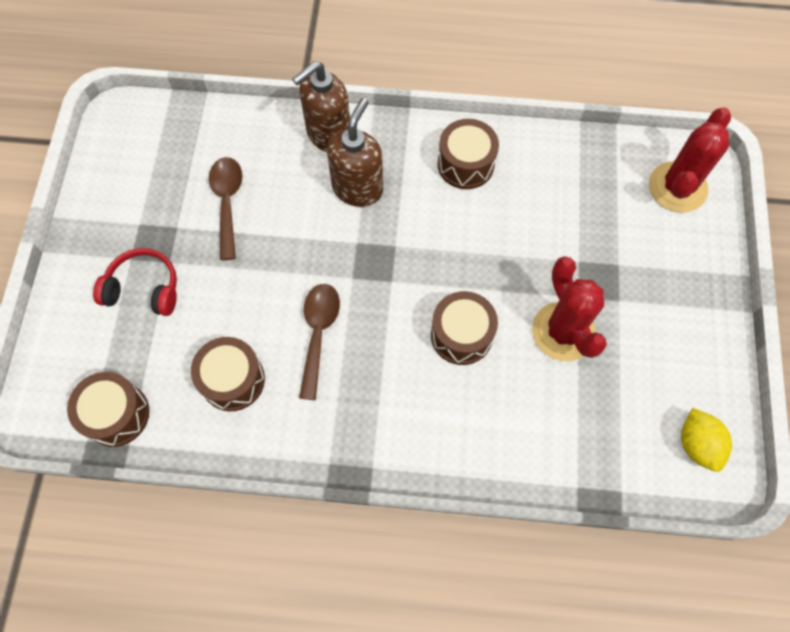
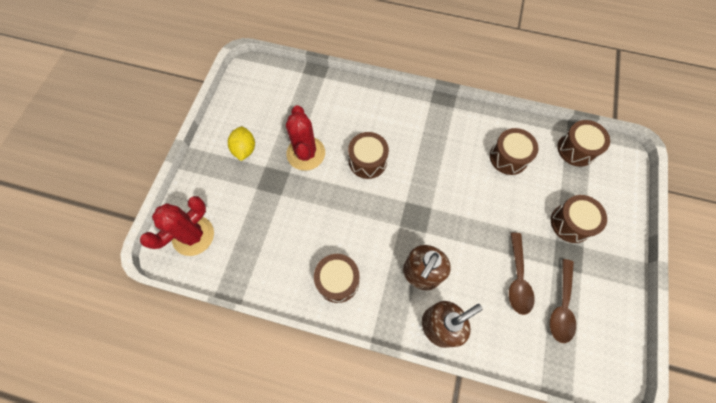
camera: 170 degrees left, 0 degrees up
(144, 289) = (571, 223): red headphones -> brown drum
(318, 333) = (455, 176): brown spoon -> brown spoon (561, 306)
(697, 444) = (254, 86): yellow lemon -> yellow lemon (244, 149)

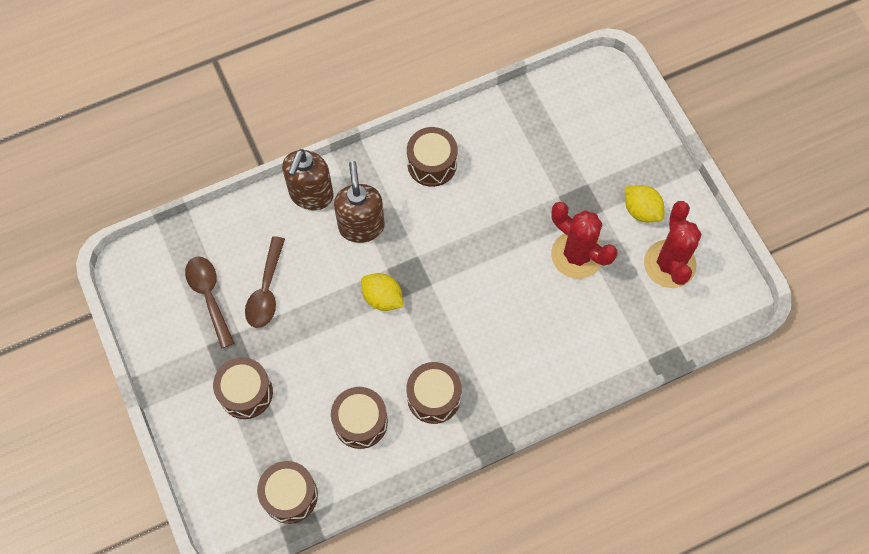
camera: 140 degrees right, 0 degrees up
(193, 235) = (597, 101): red cactus -> red cactus (669, 264)
(367, 161) = (506, 297): brown drum -> brown drum (434, 397)
(443, 216) = (382, 298): none -> yellow lemon
(517, 279) = (266, 291): brown spoon -> brown spoon turned 135 degrees counterclockwise

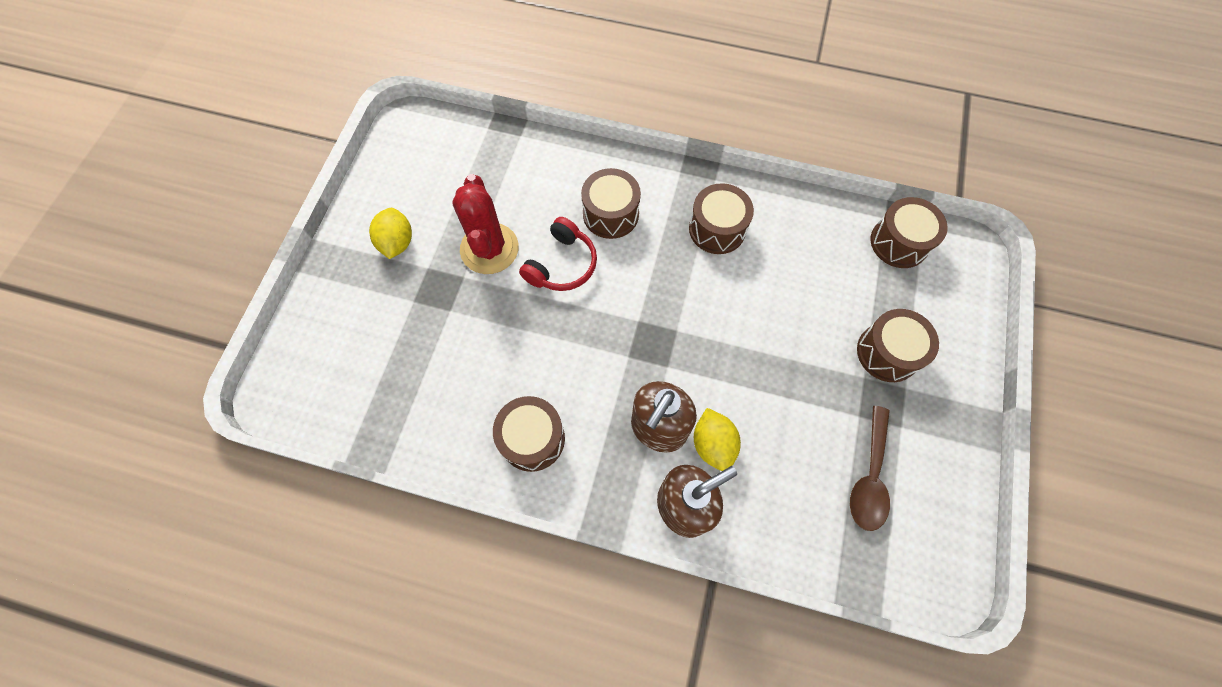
camera: 140 degrees left, 0 degrees up
(266, 291) = (804, 436): brown spoon -> none
(360, 422) = (796, 254): brown drum -> brown drum (610, 214)
(382, 298) = (694, 342): yellow lemon -> yellow lemon (713, 444)
(518, 282) = (561, 264): none -> red headphones
(669, 264) = (425, 186): red cactus -> none

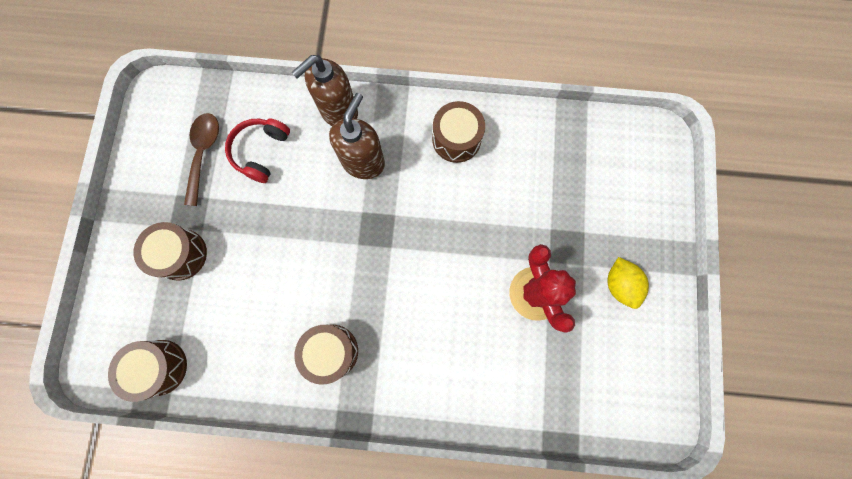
camera: 170 degrees right, 10 degrees up
(561, 264) = (467, 289): red headphones -> red headphones (261, 152)
(610, 214) = (433, 350): brown drum -> none
(713, 444) = (320, 157): yellow lemon -> none

